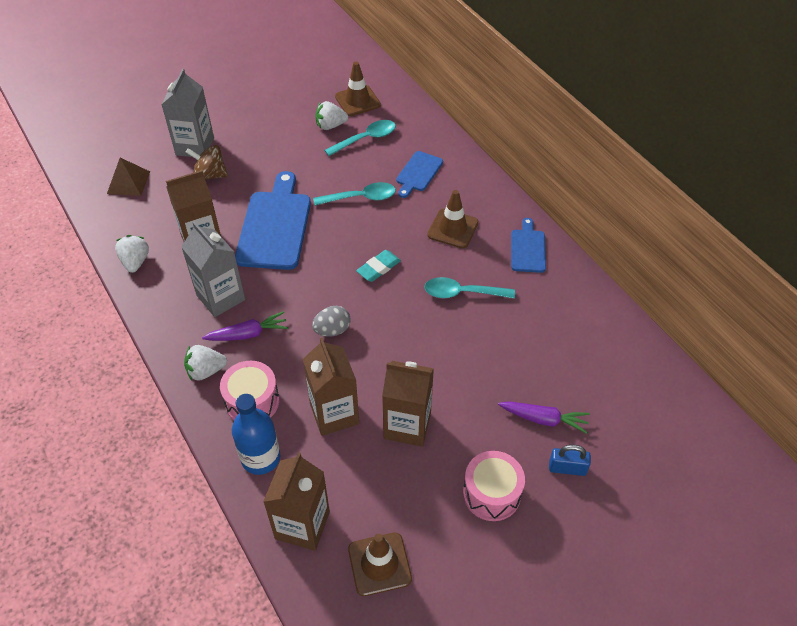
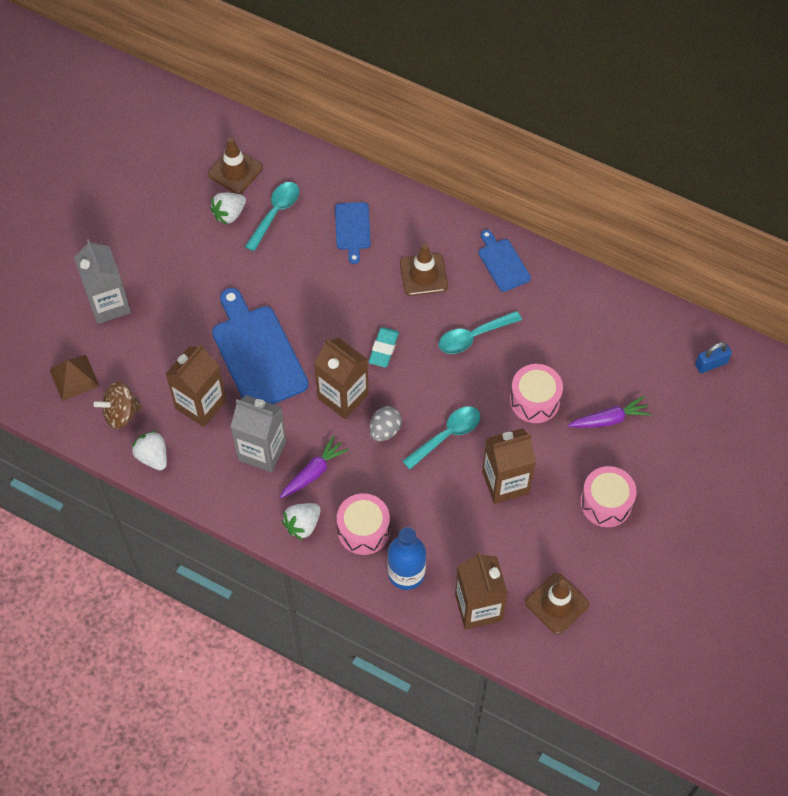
camera: 30 degrees left, 10 degrees up
(210, 175) = (151, 329): brown spinning top -> brown spinning top (121, 413)
(334, 414) = (439, 504): brown carton -> brown carton (343, 396)
(361, 198) = (317, 283): turquoise spoon -> turquoise spoon (447, 435)
(482, 369) = (534, 400): none -> pink drum
(567, 468) = (650, 451): blue padlock -> blue padlock (711, 364)

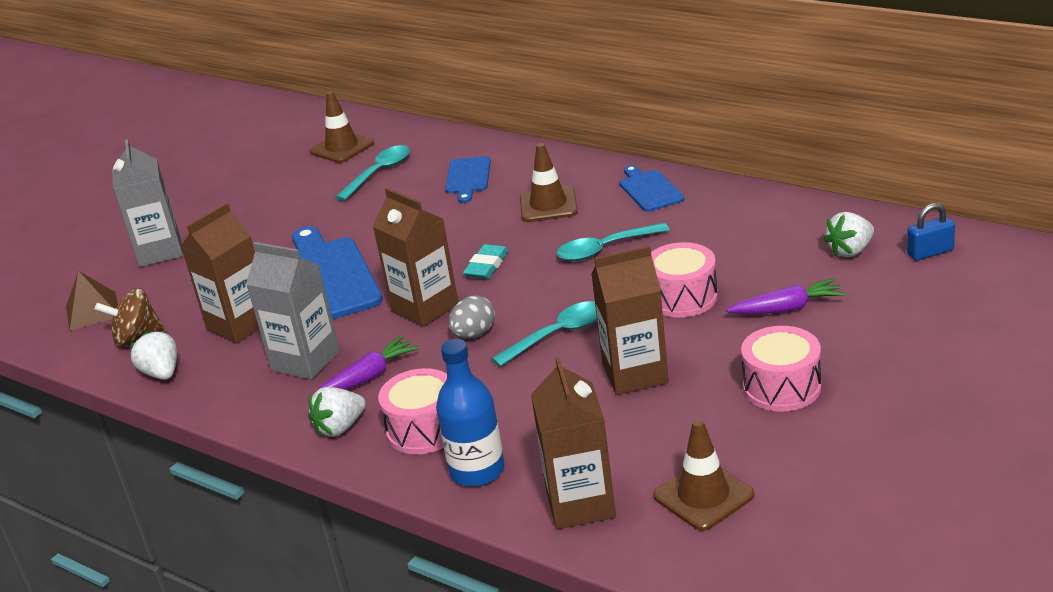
camera: 10 degrees right, 30 degrees down
(229, 214) = (325, 177): white strawberry -> white strawberry (850, 251)

